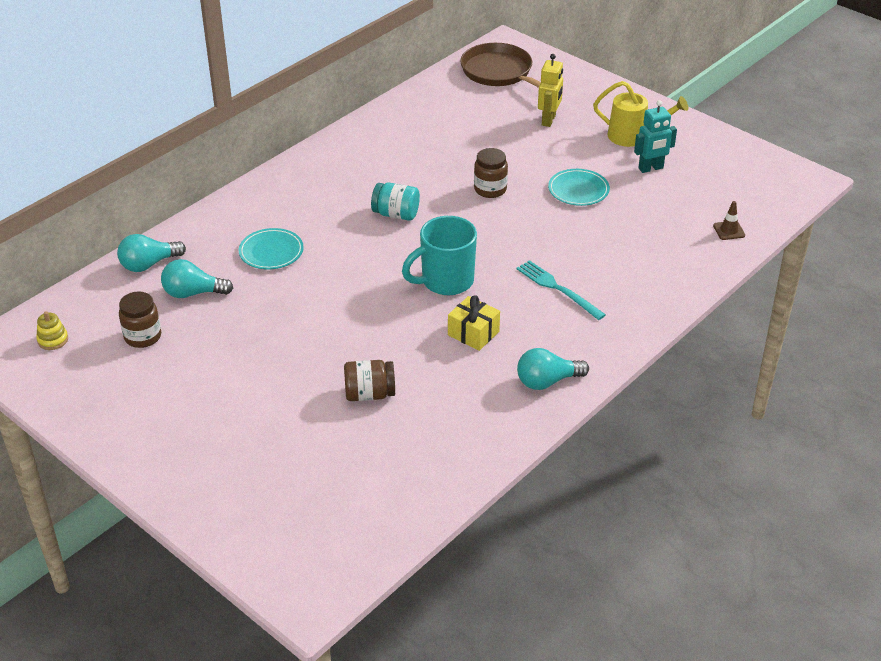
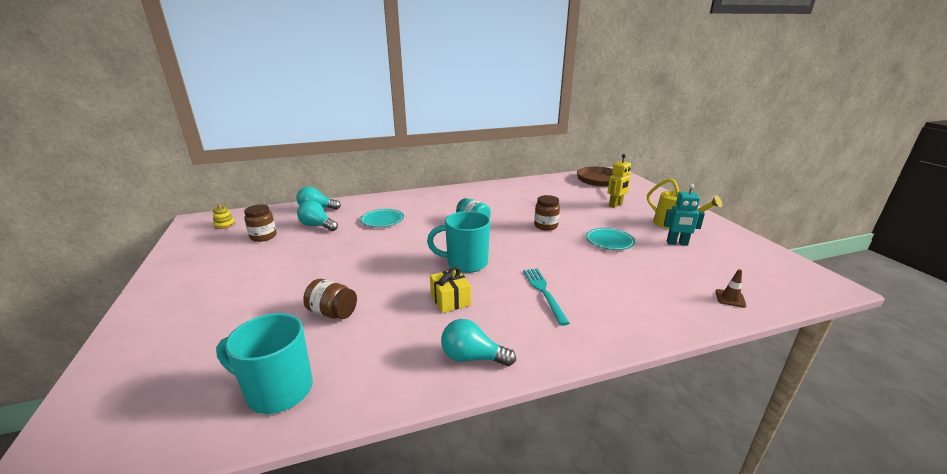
camera: 30 degrees right, 15 degrees down
(412, 476) = (278, 391): none -> turquoise mug

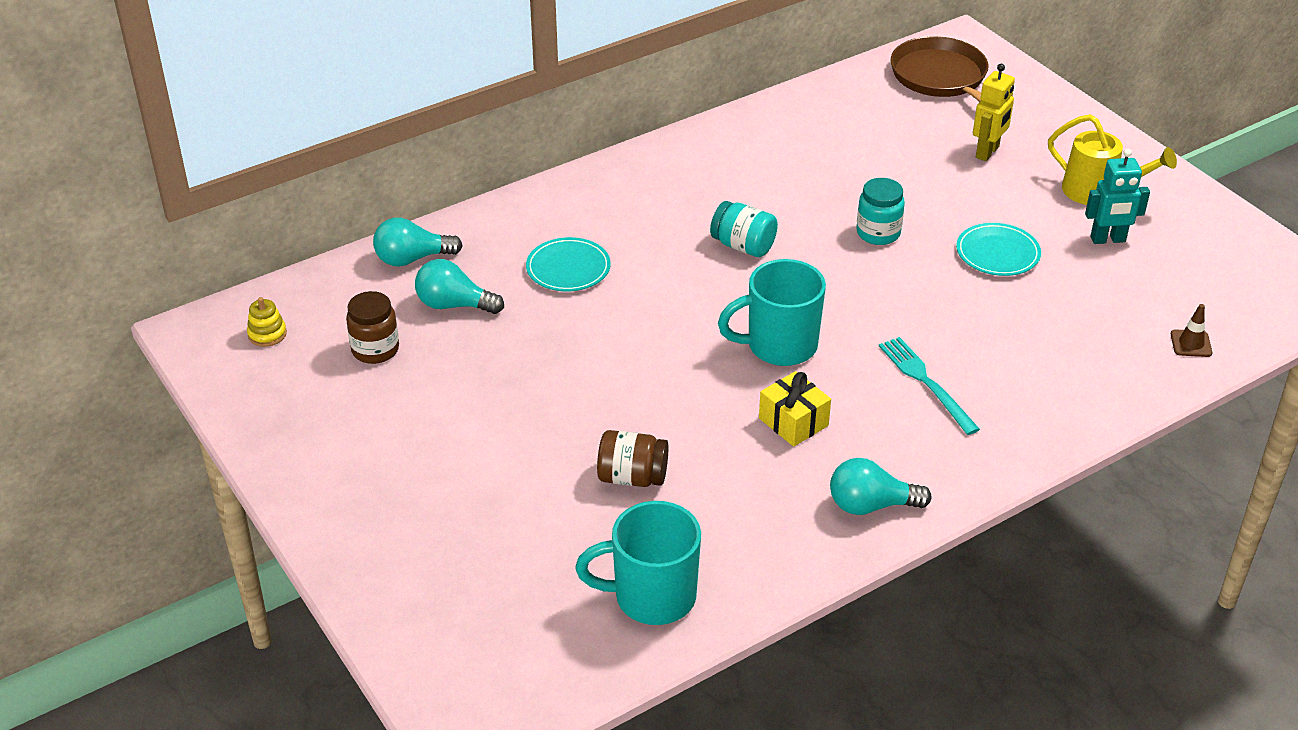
camera: 15 degrees left, 15 degrees up
(545, 226) = (878, 233): brown jar -> turquoise jar

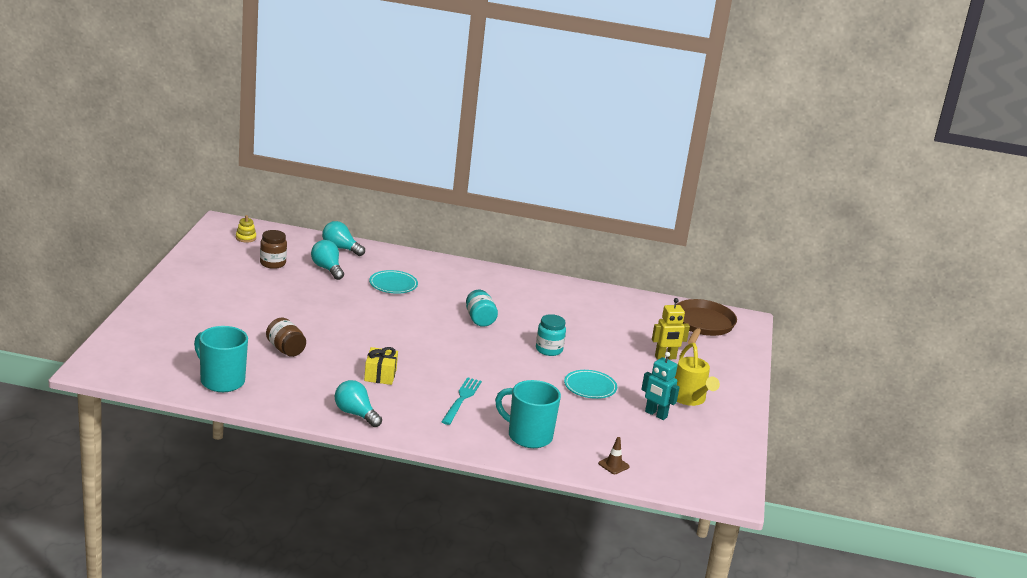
camera: 40 degrees right, 15 degrees down
(779, 346) = (425, 353): turquoise mug -> turquoise mug (528, 436)

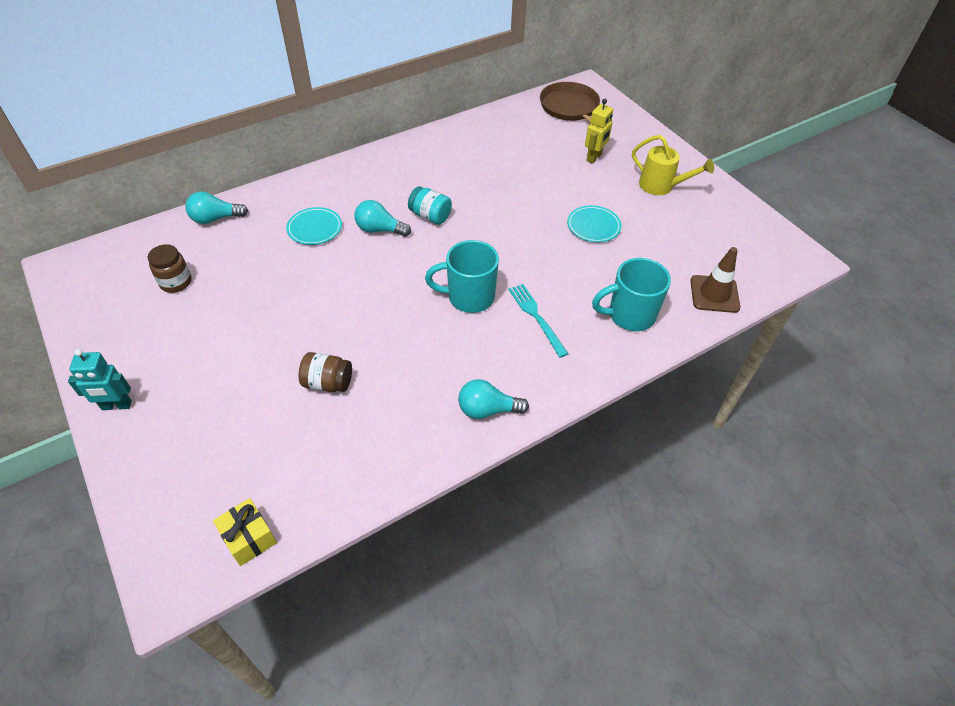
camera: 40 degrees left, 25 degrees up
(221, 381) = (324, 479): turquoise mug -> turquoise mug (469, 297)
(245, 238) = (107, 269): yellow stacking toy -> none
(327, 269) = (235, 252): turquoise light bulb -> turquoise light bulb (379, 229)
(380, 375) = (444, 344): yellow gift -> yellow gift (249, 538)
(549, 350) = (518, 210): turquoise jar -> none
(613, 465) = (714, 294): brown traffic cone -> brown traffic cone, size x1.86
(656, 414) = (665, 219): turquoise robot -> turquoise robot (116, 405)

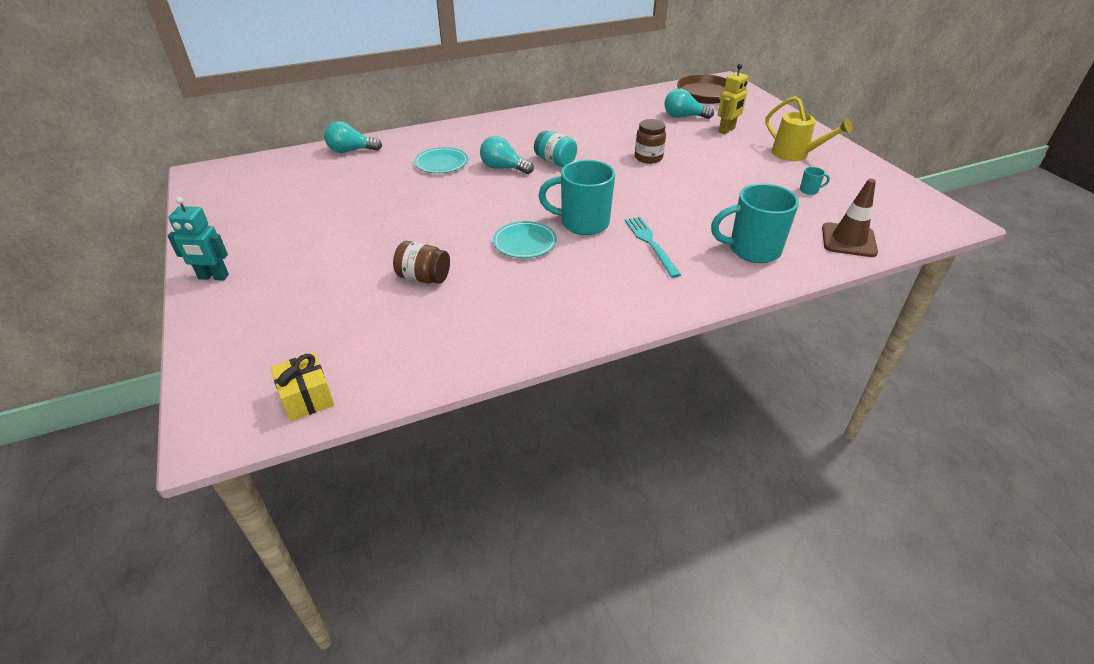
camera: 10 degrees right, 10 degrees down
(176, 282) = (300, 192): brown jar -> brown jar (648, 158)
(487, 410) = (586, 314): turquoise light bulb -> turquoise light bulb (683, 117)
(593, 226) = (720, 179): turquoise plate -> turquoise plate (524, 242)
(677, 233) = (809, 190): none -> turquoise mug

